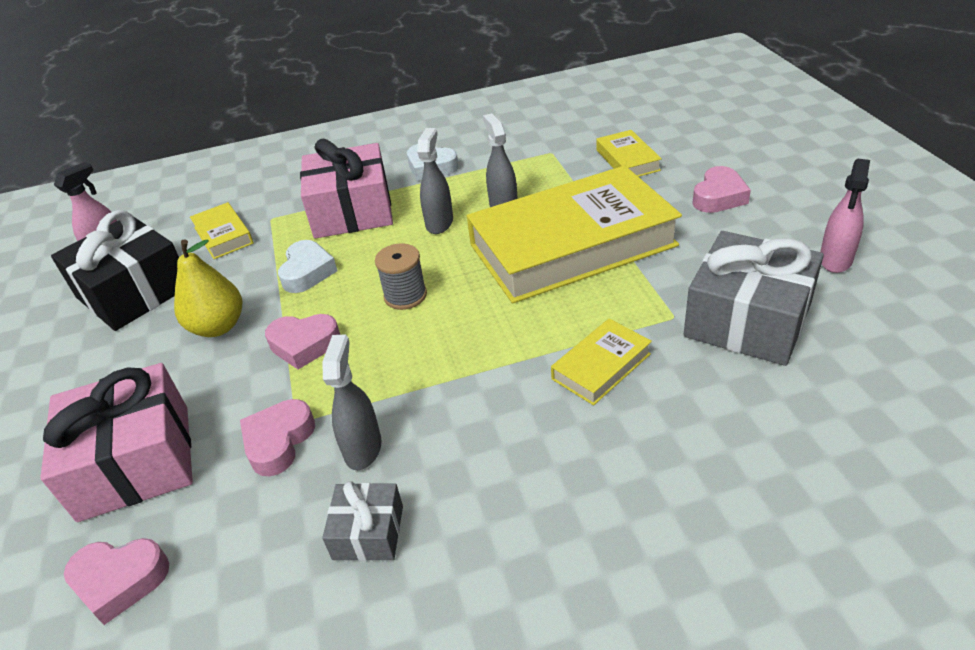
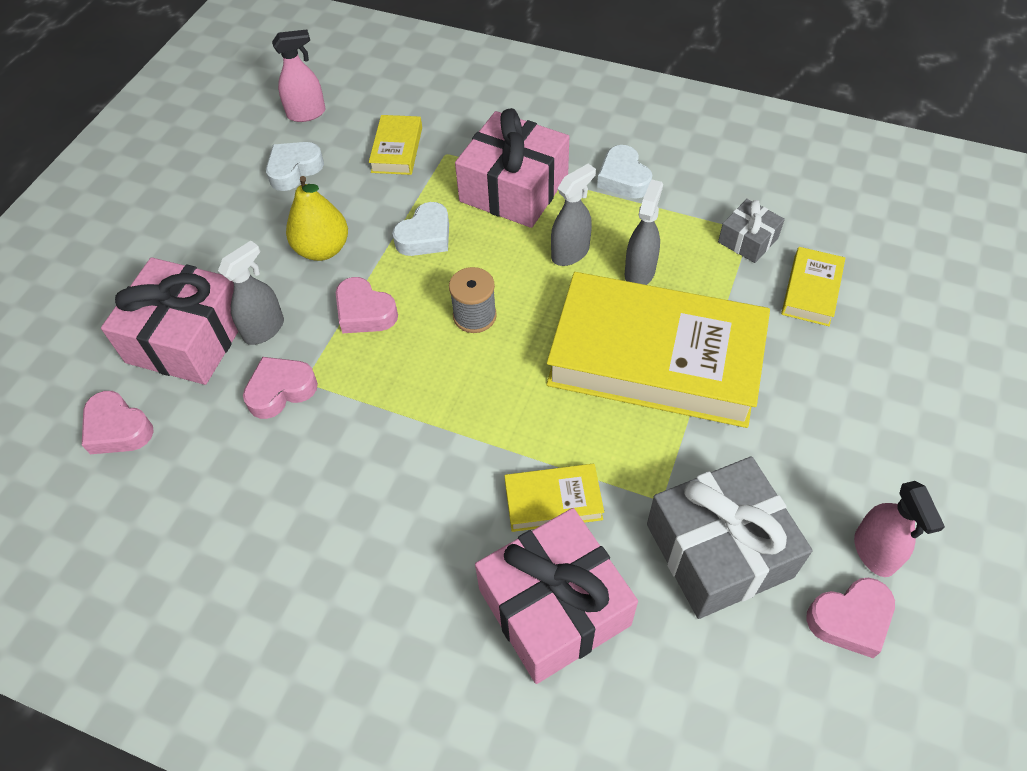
camera: 35 degrees right, 15 degrees up
(134, 292) = (294, 170): black gift -> white heart
(363, 448) = (326, 440): grey spray bottle -> grey spray bottle (264, 329)
(368, 532) = (274, 511): grey gift -> grey gift (748, 240)
(683, 429) = (554, 607): none -> pink gift
(719, 197) = (849, 398): pink heart -> pink heart (850, 619)
(835, 260) = (874, 552): pink spray bottle -> pink spray bottle turned 75 degrees counterclockwise

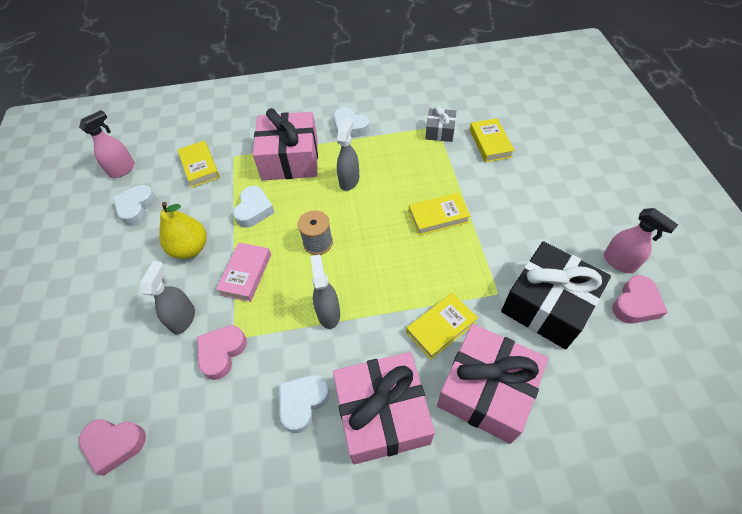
camera: 30 degrees left, 0 degrees up
(188, 338) = (130, 352): pink gift -> pink gift (382, 414)
(330, 496) = (303, 403): none -> white heart
(364, 312) = (246, 274): pink heart -> pink book
(639, 272) = (395, 174): grey spray bottle -> grey spray bottle (328, 313)
(655, 358) = (438, 217): yellow book -> yellow book, size x0.42
(719, 550) = (547, 304): grey gift -> black gift

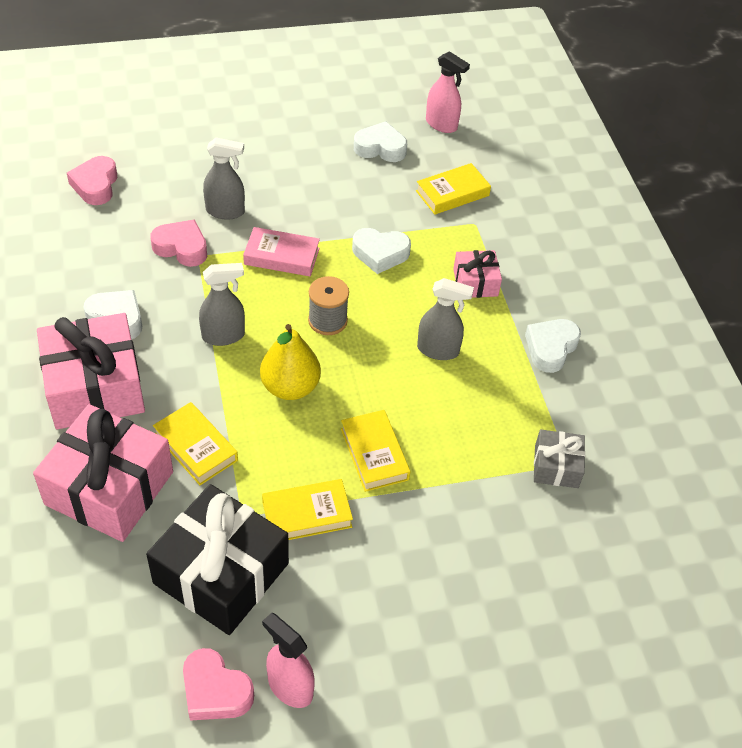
camera: 80 degrees right, 5 degrees down
(190, 248) = (319, 203): yellow pear -> yellow pear (290, 387)
(290, 159) = (475, 282): pink gift -> pink gift, size x0.51
(490, 143) = (536, 537): yellow book -> yellow book (307, 514)
(619, 262) = (290, 687): pink spray bottle -> pink spray bottle turned 90 degrees clockwise

